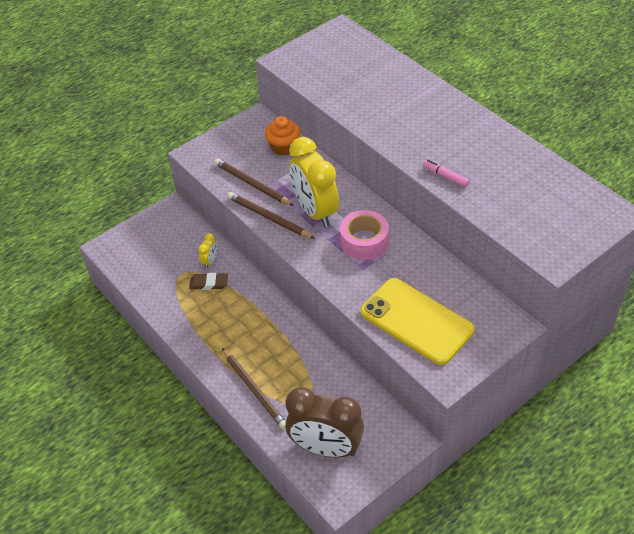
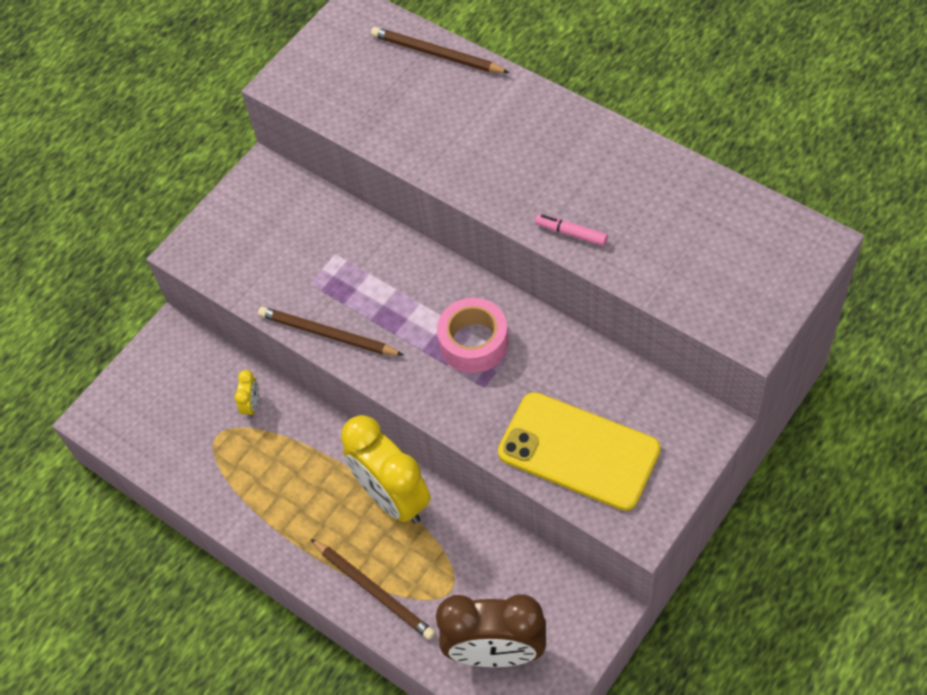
camera: 10 degrees left, 10 degrees up
(209, 283) = (261, 441): brown eraser -> none
(252, 184) = (287, 285): brown pencil -> brown pencil (437, 54)
(283, 147) = (315, 212): orange cupcake -> none
(315, 211) = (391, 309): yellow clock -> yellow clock (393, 497)

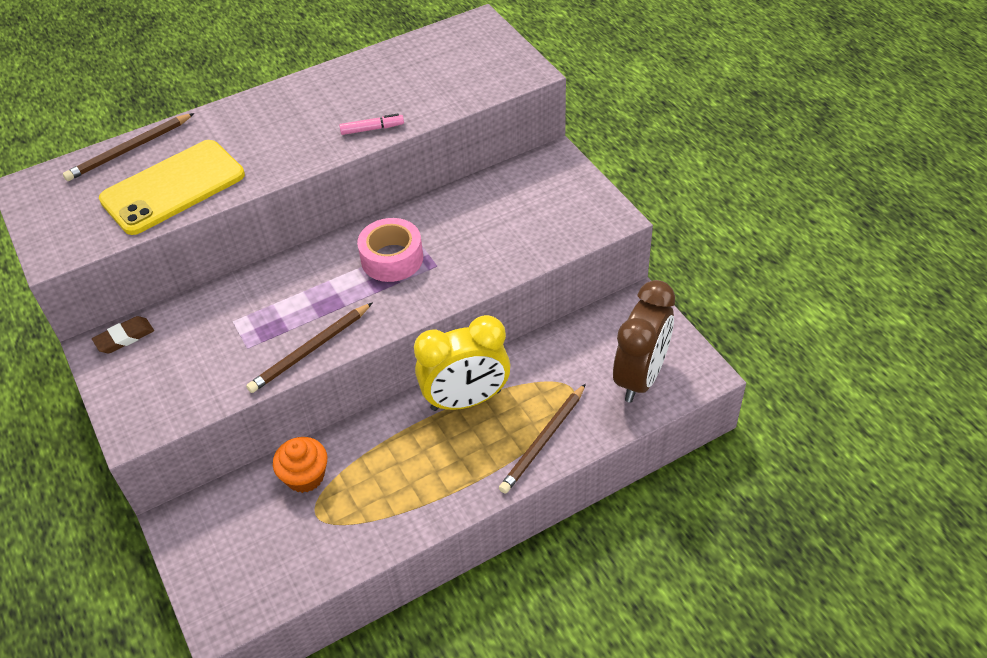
camera: 70 degrees left, 10 degrees down
(252, 405) = (305, 476): yellow clock -> orange cupcake
(280, 184) = (124, 337): none -> brown eraser
(374, 590) = (543, 441): brown pencil -> brown pencil turned 150 degrees clockwise
(571, 233) = (372, 129): pink marker -> pink marker turned 150 degrees counterclockwise
(578, 451) = (530, 230): yellow phone -> yellow phone (173, 187)

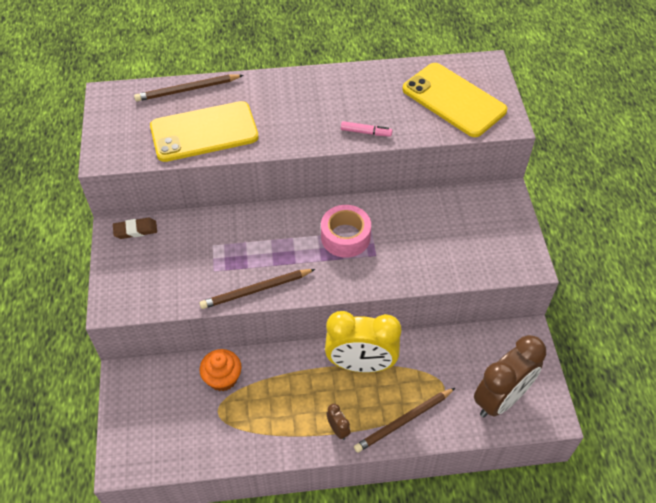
camera: 20 degrees right, 5 degrees up
(457, 67) = (453, 100): none -> yellow phone
(471, 478) = (338, 429): none -> brown clock

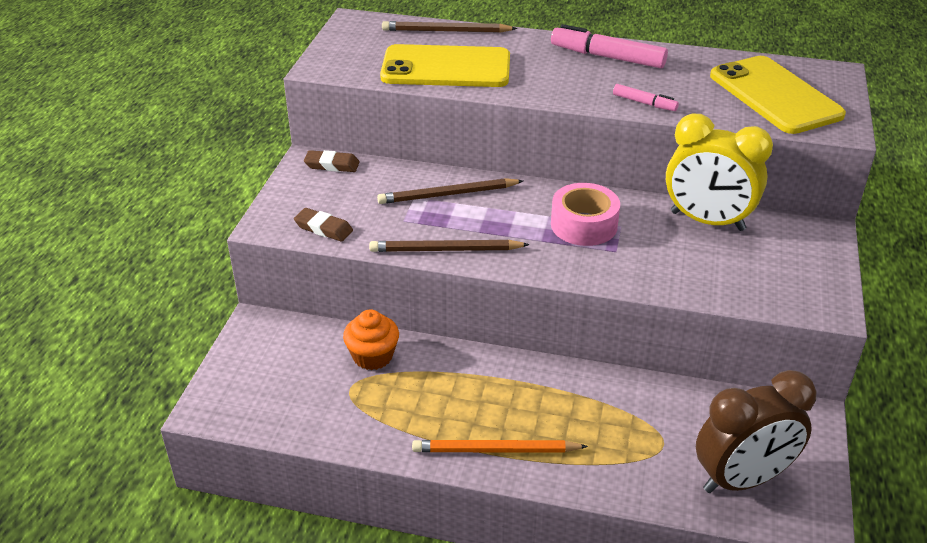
camera: 20 degrees right, 15 degrees down
(156, 296) = (323, 228): none -> brown eraser
(322, 88) = (607, 57): none -> pink marker
(338, 429) = (495, 450): brown clock -> orange pencil
(361, 364) = (557, 388): yellow clock -> yellow clock (707, 221)
(403, 421) = (590, 466): brown pencil -> brown pencil (448, 194)

